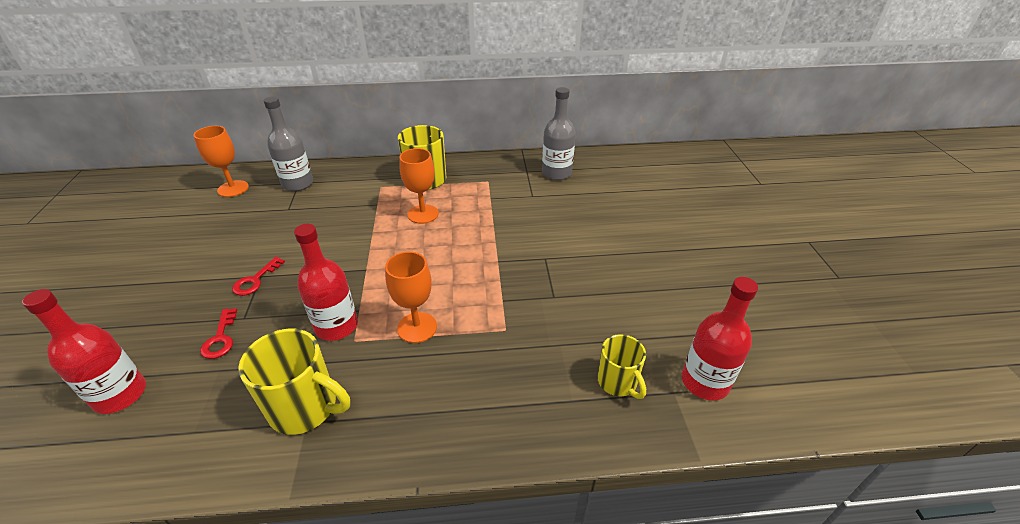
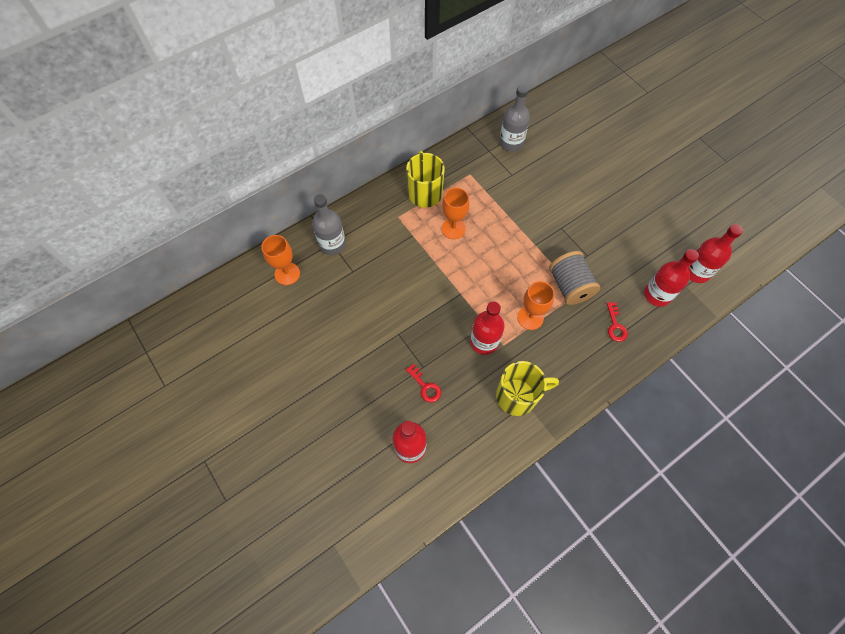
camera: 30 degrees left, 25 degrees up
(255, 280) = (399, 338): red key -> red key (615, 325)
(500, 317) = (569, 286): none -> grey spool
(618, 382) = (657, 294): yellow mug -> red bottle

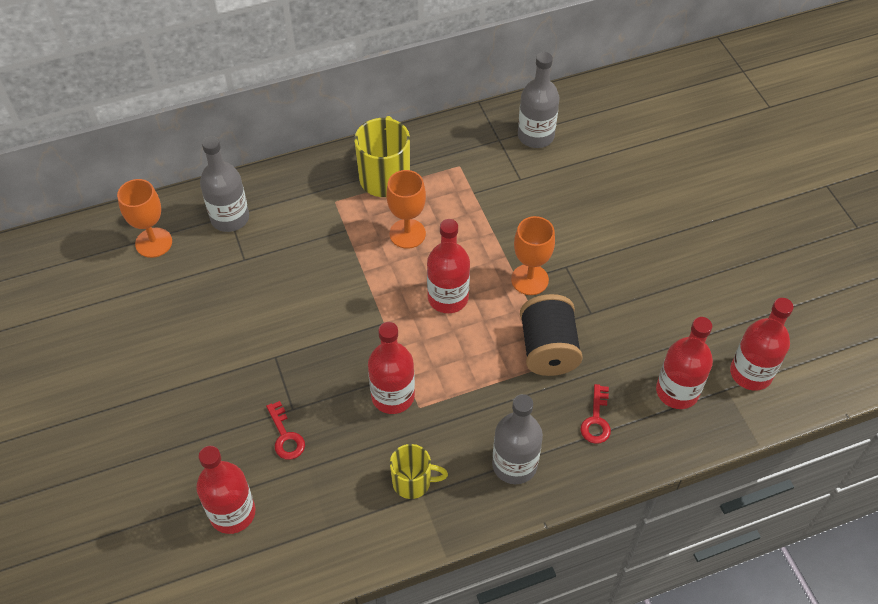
camera: 15 degrees right, 10 degrees down
(495, 266) = (448, 298): none -> red bottle
(517, 396) = (413, 482): yellow mug -> yellow mug, size x0.62
(530, 317) = (472, 379): orange goblet -> orange goblet (529, 279)
(569, 286) = (548, 349): grey spool -> black spool
(576, 368) = (514, 464): none -> grey bottle

